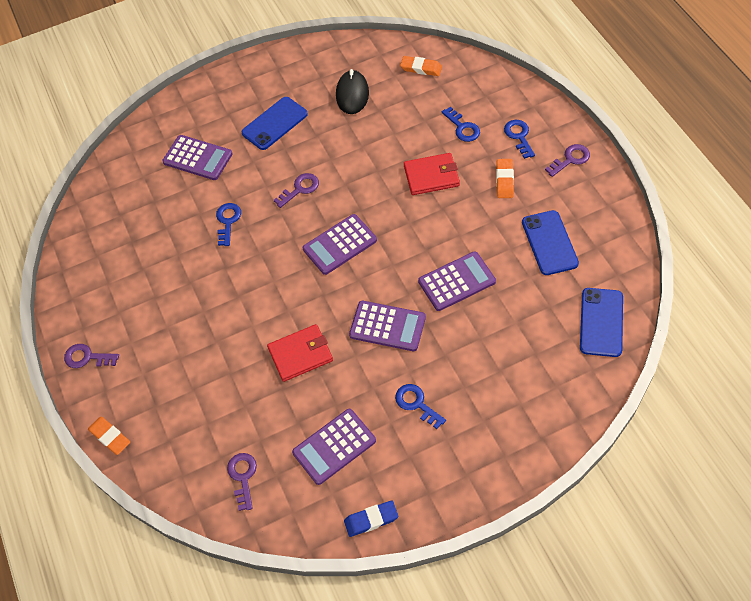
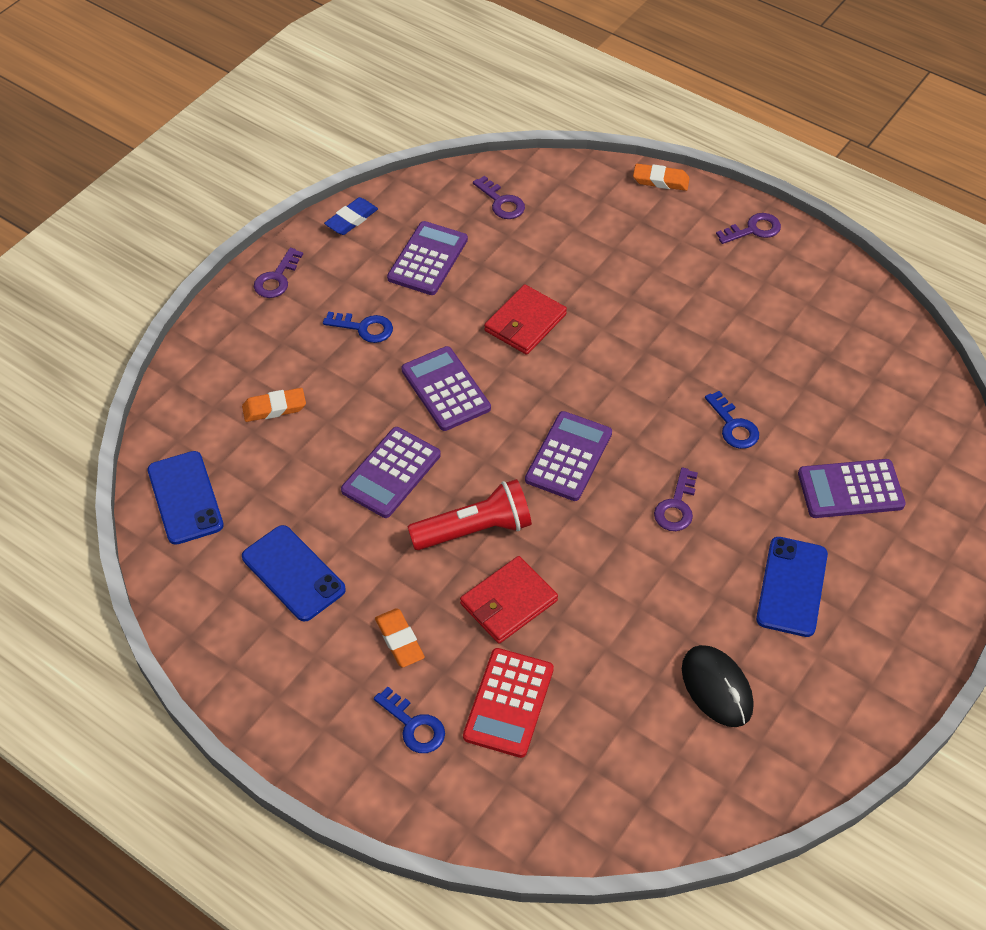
camera: 145 degrees right, 5 degrees down
(387, 326) = (445, 389): purple calculator -> purple calculator turned 75 degrees clockwise
(421, 68) = (642, 789): orange eraser -> orange eraser (274, 408)
(425, 224) = (474, 529): none -> red flashlight
(462, 128) = (509, 703): blue key -> red calculator
(570, 159) = (316, 718): purple key -> purple key (277, 278)

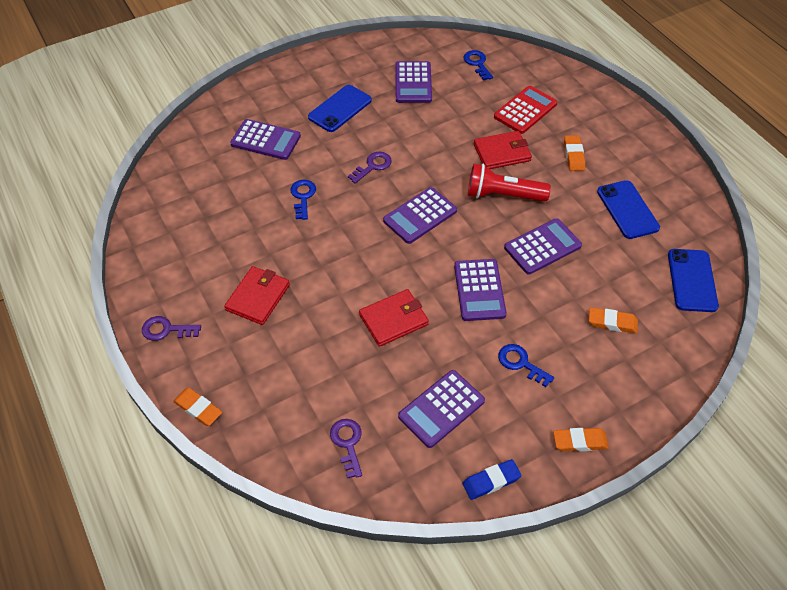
camera: 155 degrees left, 0 degrees up
(277, 278) = (580, 441): purple key -> orange eraser
(414, 725) = (580, 117): blue key -> blue key (477, 63)
(688, 292) = (258, 297): none -> red wallet
(717, 688) = (413, 83): black mouse -> purple calculator

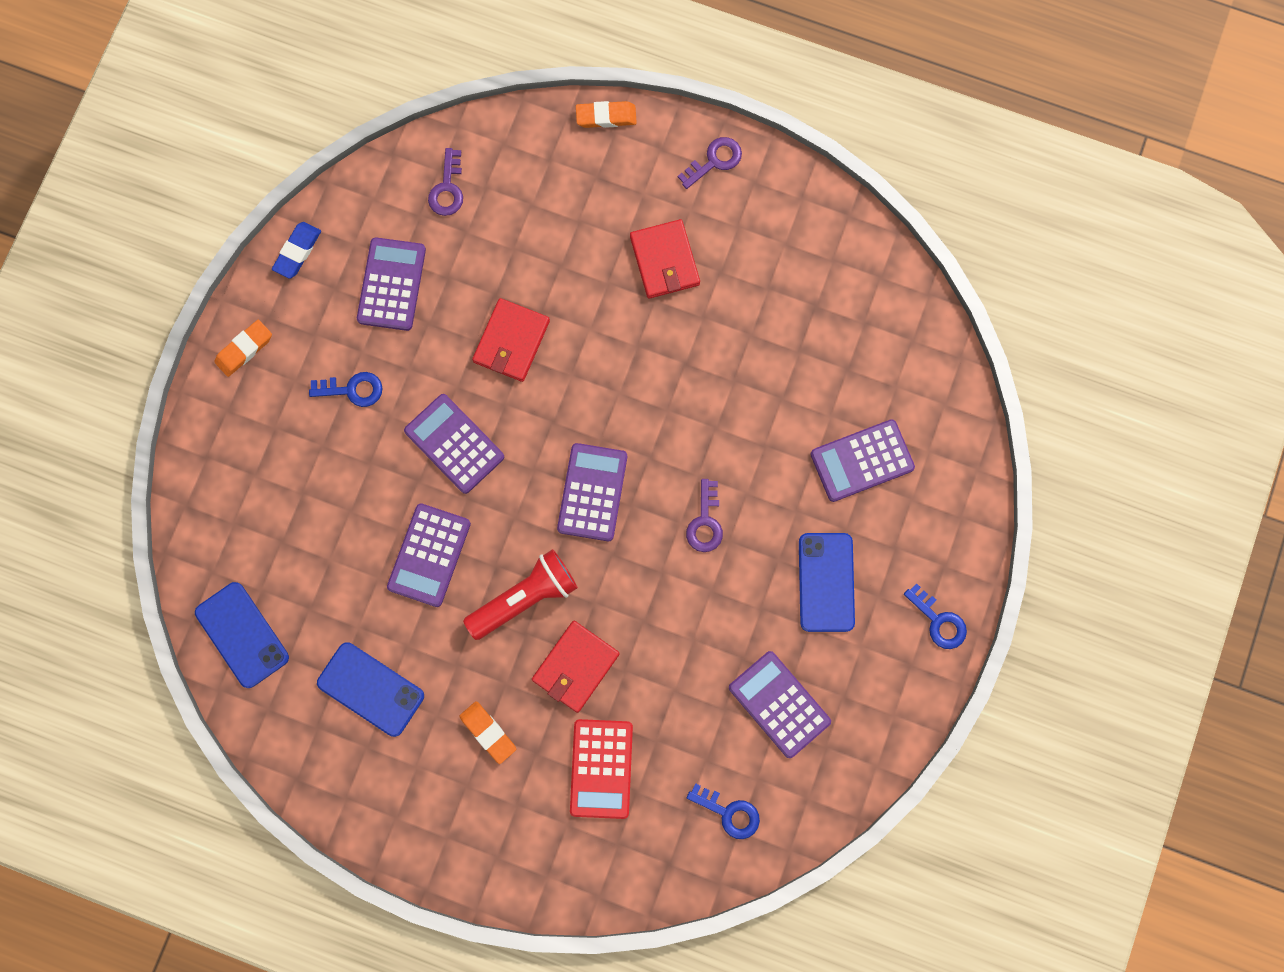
camera: 140 degrees right, 25 degrees up
(303, 197) = (740, 415): blue key -> blue key (939, 621)
(347, 443) = (447, 188): purple key -> purple key turned 60 degrees clockwise
(612, 322) = (294, 510): orange eraser -> none

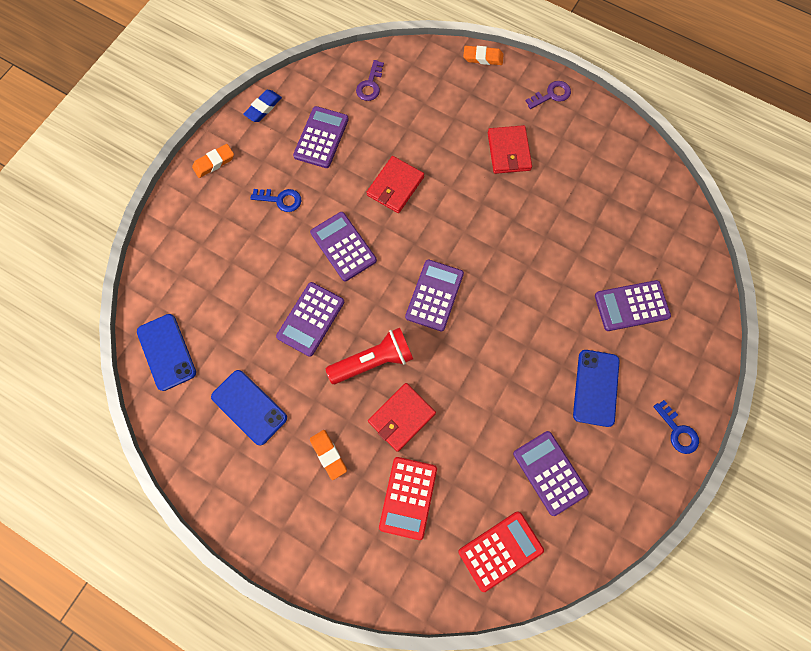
camera: 10 degrees right, 5 degrees down
(705, 522) = (512, 329): purple key -> none
(729, 813) = (500, 550): blue key -> red calculator

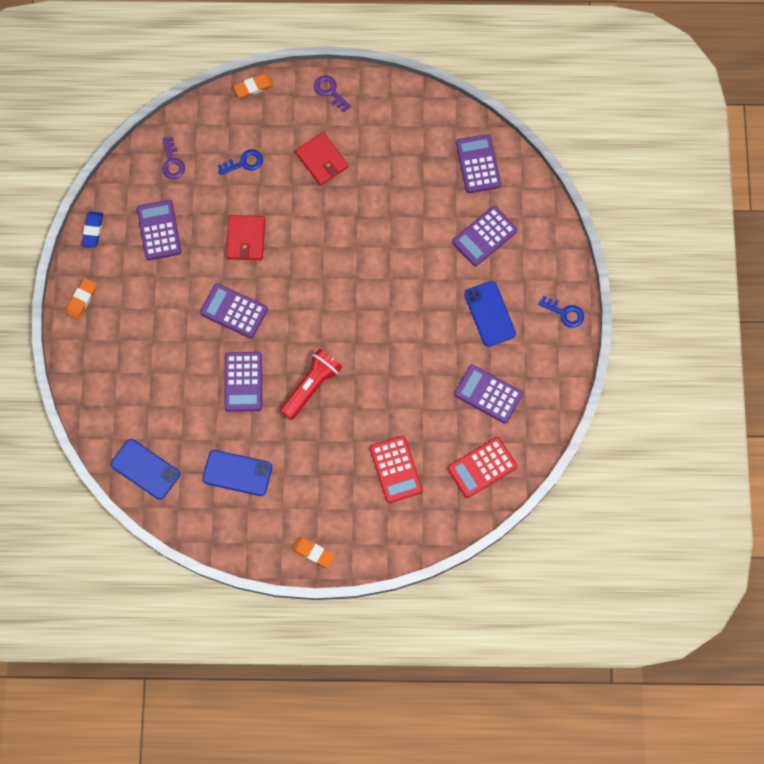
camera: 30 degrees left, 0 degrees up
(281, 200) = (158, 300): blue key -> blue key (244, 163)
(328, 454) = (319, 473): orange eraser -> orange eraser (313, 553)
(401, 417) = (357, 416): red wallet -> none
(434, 295) = (329, 310): purple calculator -> purple calculator (478, 164)
(500, 550) = (482, 467): red calculator -> red calculator turned 150 degrees counterclockwise
(551, 95) = (330, 91): purple key -> purple key turned 75 degrees counterclockwise

